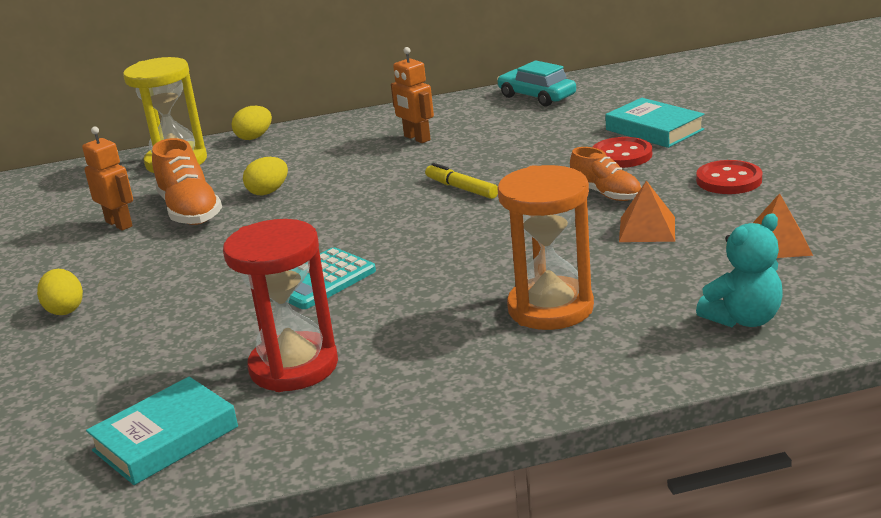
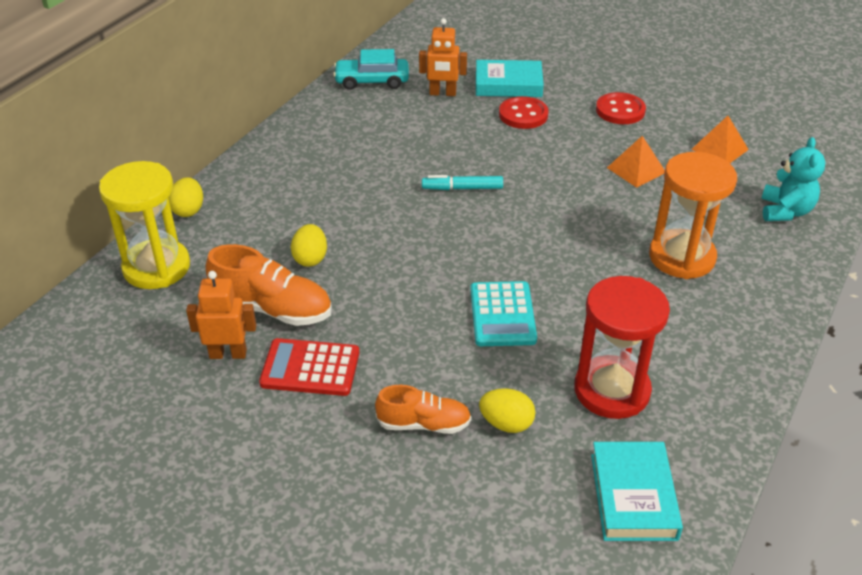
camera: 50 degrees left, 15 degrees up
(65, 309) = (345, 455): yellow egg -> yellow egg (506, 423)
(143, 253) = (310, 368): none -> red calculator
(416, 138) = (344, 155): orange robot -> orange robot (442, 93)
(461, 188) = (462, 188): yellow marker -> turquoise marker
(606, 194) = (566, 152): orange shoe -> orange shoe (424, 424)

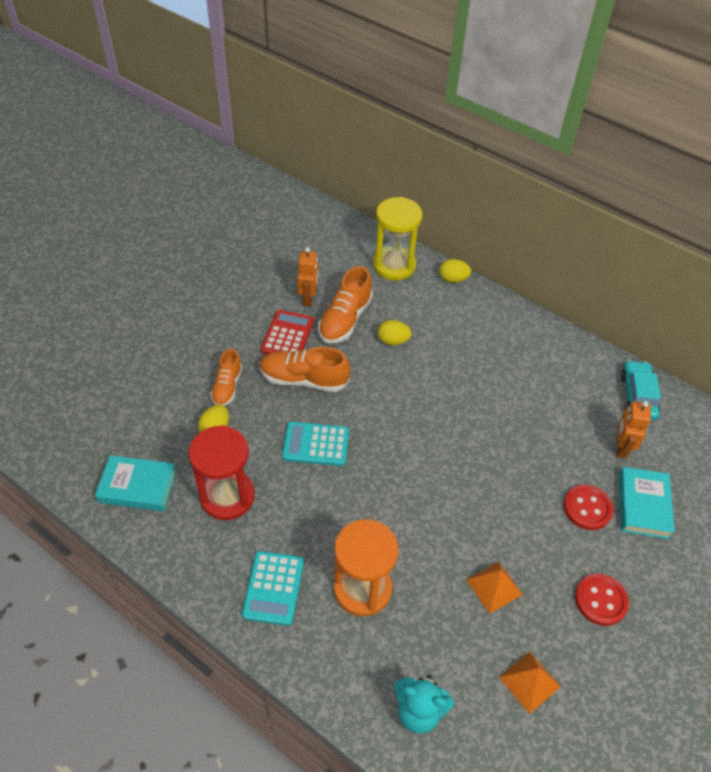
camera: 95 degrees right, 10 degrees up
(394, 339) = (304, 379): none -> orange shoe
(462, 188) = (471, 442): turquoise marker -> none
(716, 327) = (273, 588): none -> turquoise calculator

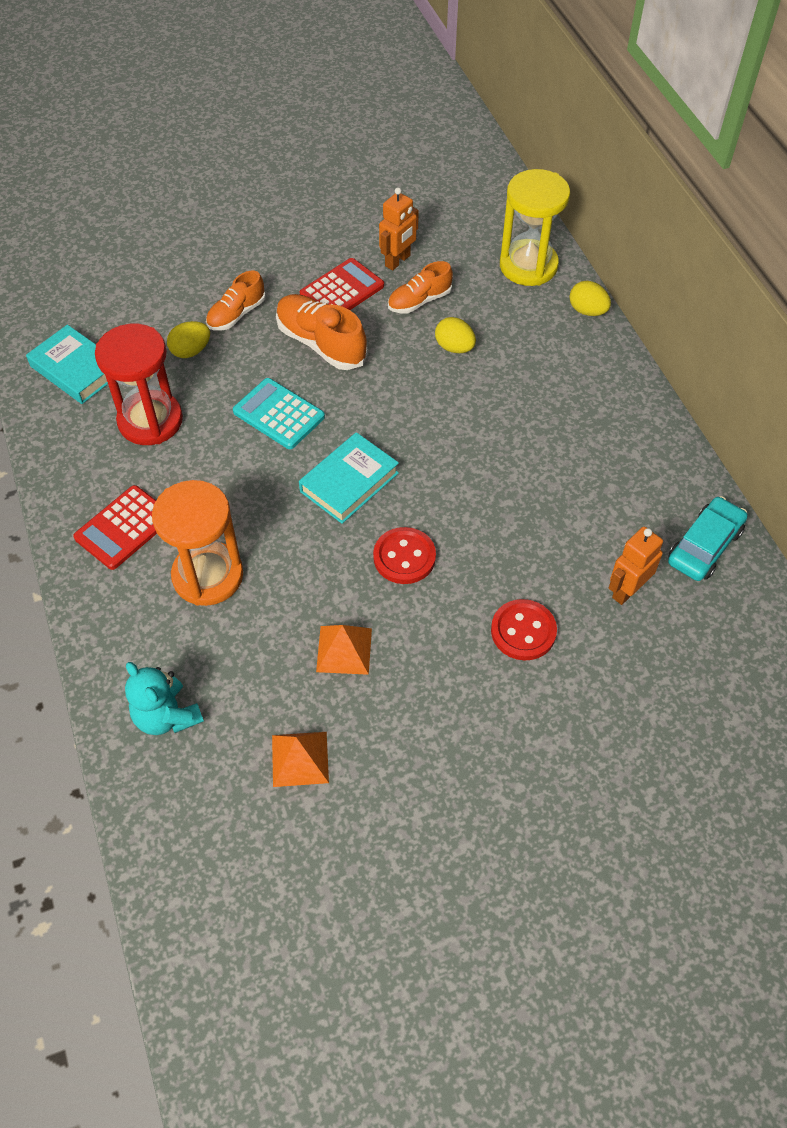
camera: 35 degrees right, 5 degrees up
(273, 588) = (124, 528): turquoise calculator -> red calculator
(345, 319) = (419, 301): orange shoe -> orange shoe, size x0.65
(600, 600) = (450, 729): red button -> red button (404, 557)
(643, 505) = (595, 665): turquoise book -> turquoise book (349, 482)

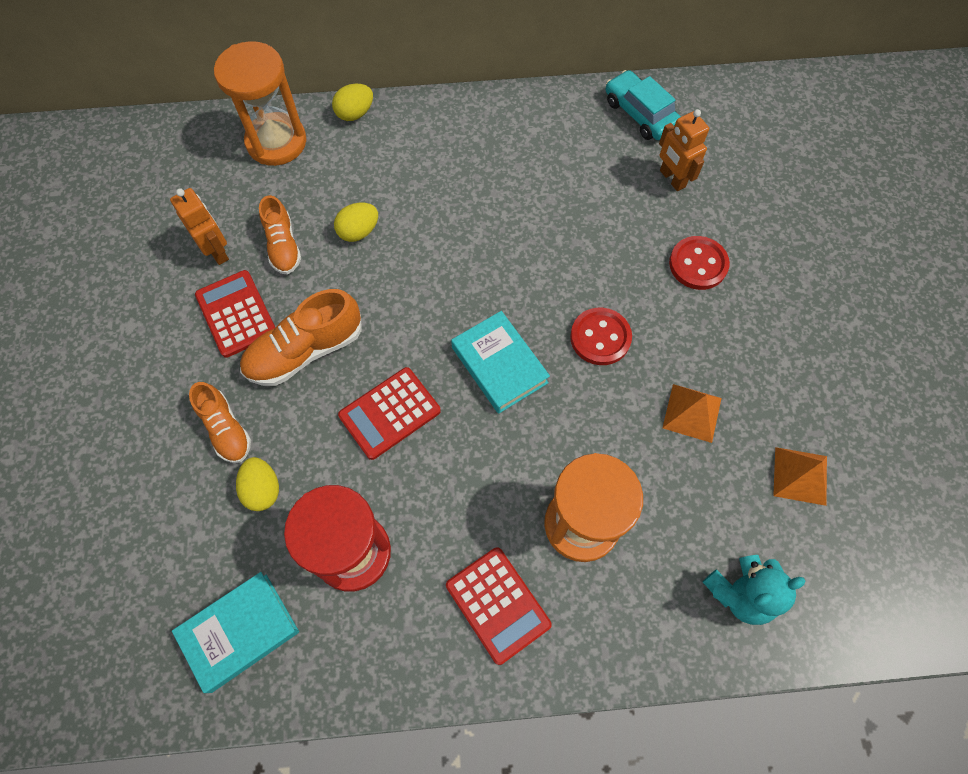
camera: 75 degrees left, 10 degrees up
(279, 414) = (389, 413): turquoise calculator -> red calculator
(528, 266) = (276, 142): yellow hourglass -> orange hourglass

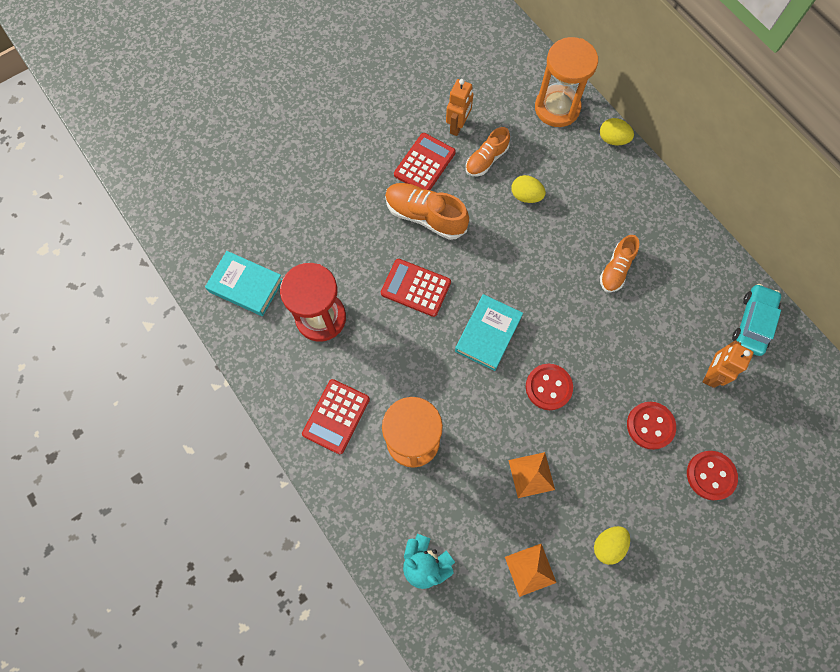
camera: 60 degrees right, 5 degrees up
(226, 429) = (351, 205): orange shoe -> orange shoe (616, 269)
(262, 489) = (328, 247): yellow egg -> yellow egg (608, 545)
(778, 241) = (710, 475): none -> red button

